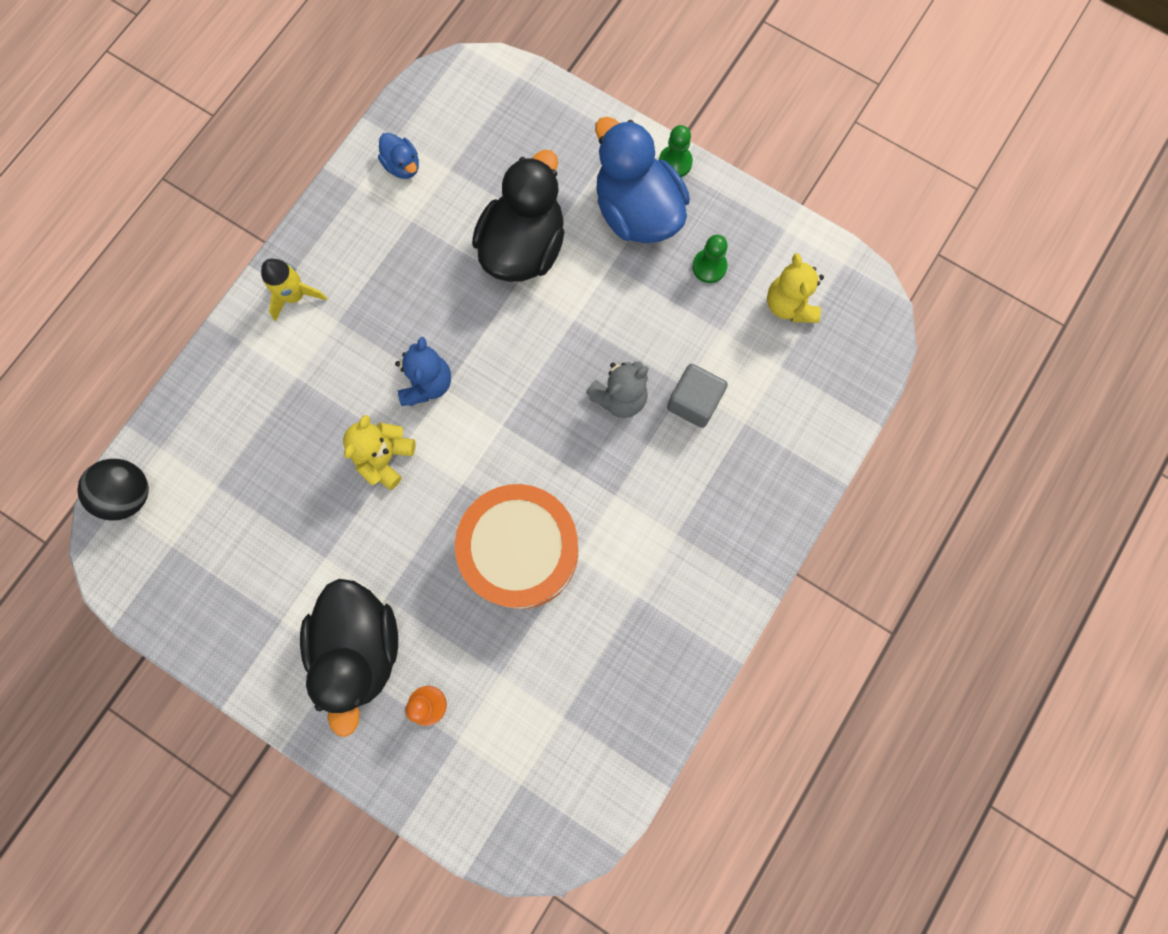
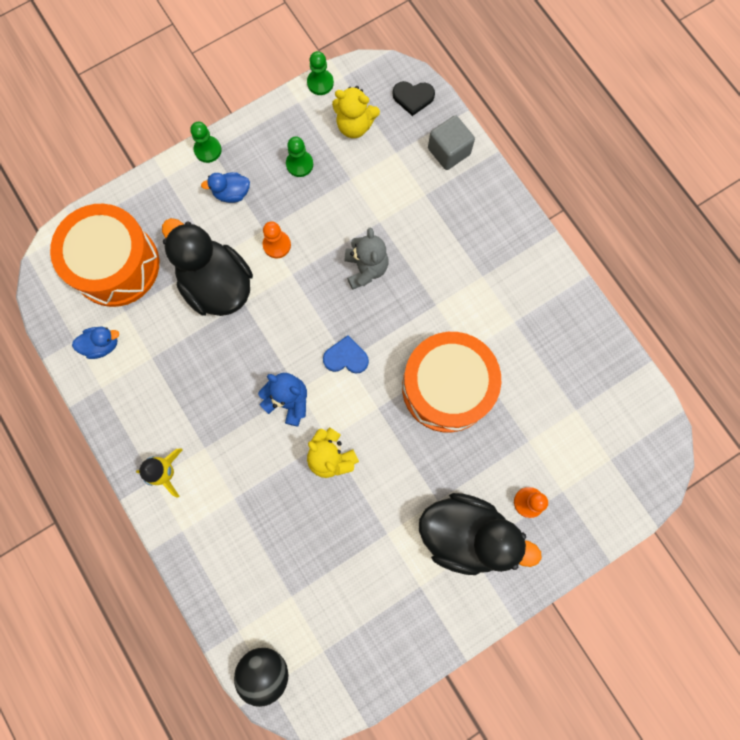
camera: 65 degrees left, 0 degrees up
(496, 135) = (116, 265): none -> orange drum
(505, 422) = (346, 357): none -> blue heart
(600, 287) = (277, 245): none -> orange pawn
(637, 212) = (232, 193): blue duck -> blue duck, size x0.45
(694, 402) = (394, 221): grey cube -> grey cube (449, 151)
(822, 242) = (320, 83): none -> green pawn
(861, 354) = (413, 97): none -> black heart

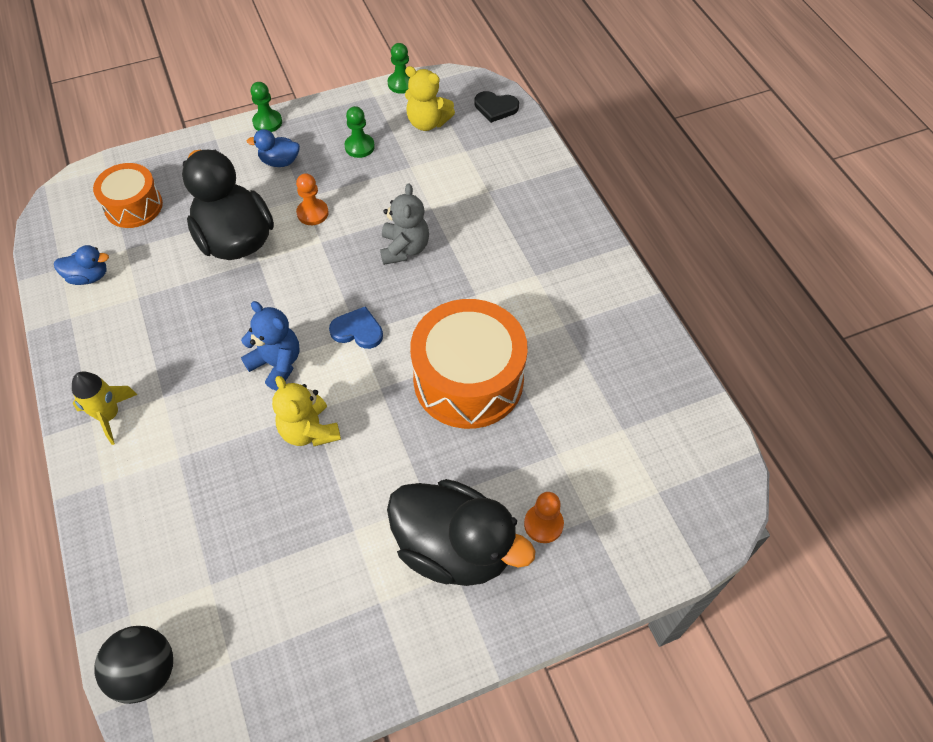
camera: 10 degrees right, 20 degrees down
(116, 265) = (133, 206): orange drum -> orange drum, size x0.59
(449, 151) = (523, 157): grey cube -> none

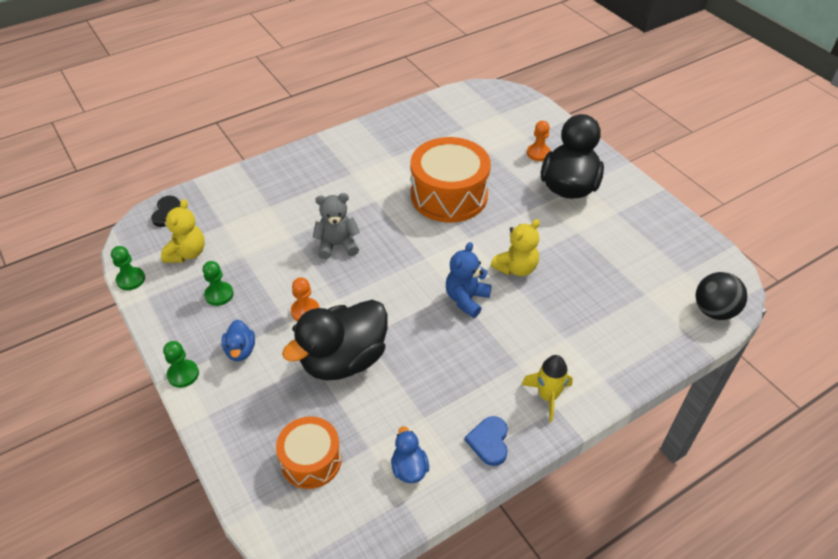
camera: 100 degrees left, 10 degrees down
(357, 330) = (423, 258): blue heart -> blue heart (489, 441)

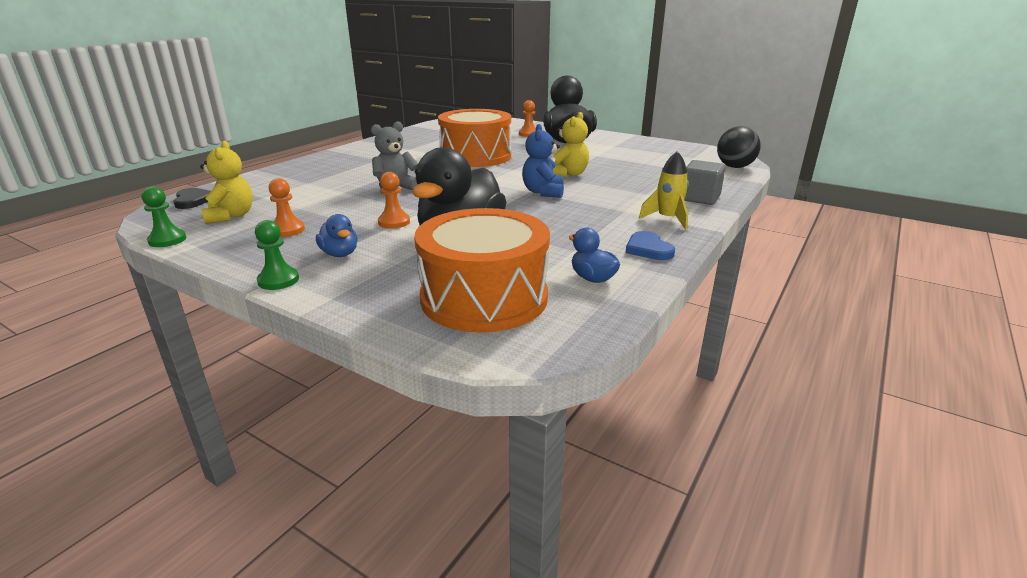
camera: 25 degrees left, 20 degrees down
(219, 294) = (287, 230): green pawn -> orange pawn
(311, 460) = (484, 297): orange drum -> orange drum, size x1.71
(614, 367) = (700, 198): none -> grey cube

